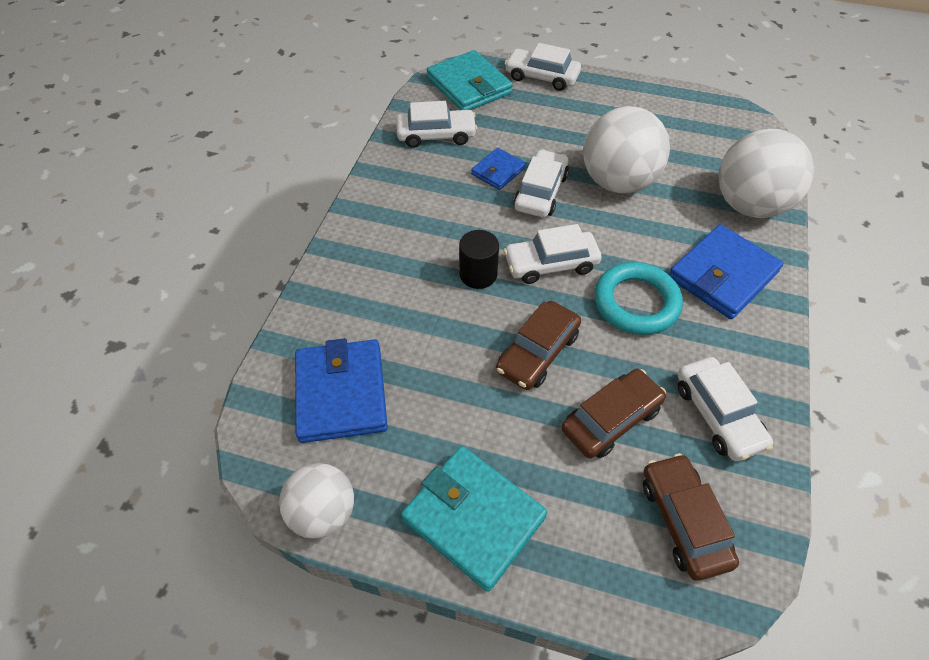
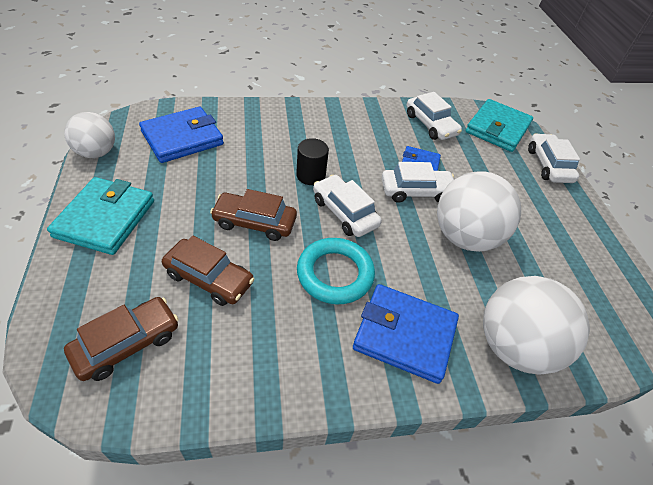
camera: 60 degrees right, 5 degrees down
(718, 415) = (240, 354): white car -> none

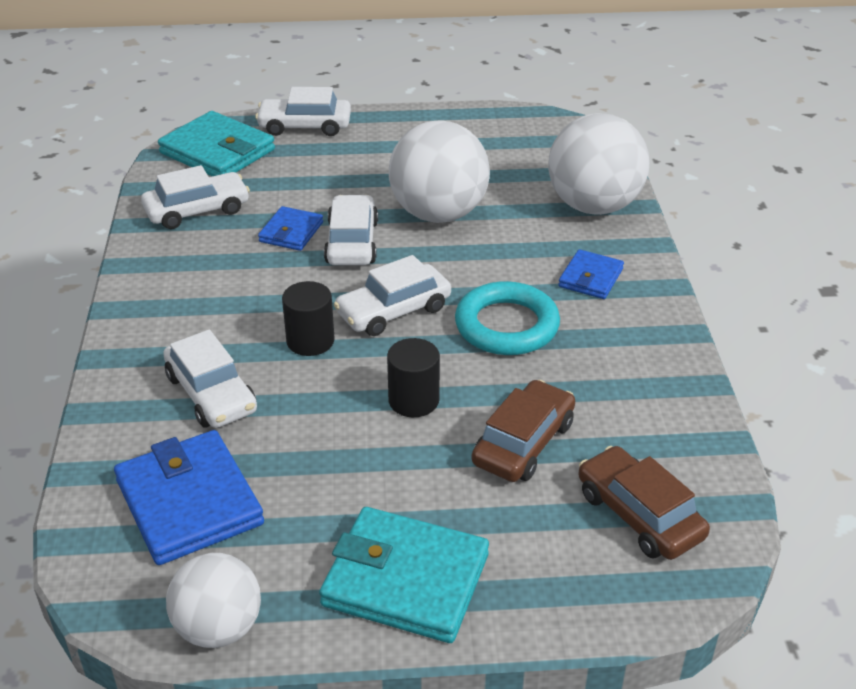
camera: 80 degrees left, 10 degrees down
(255, 222) = (413, 400): brown car -> black cylinder
(264, 140) = (211, 393): none -> white car
(404, 335) = (590, 278): blue wallet -> blue wallet, size x0.55

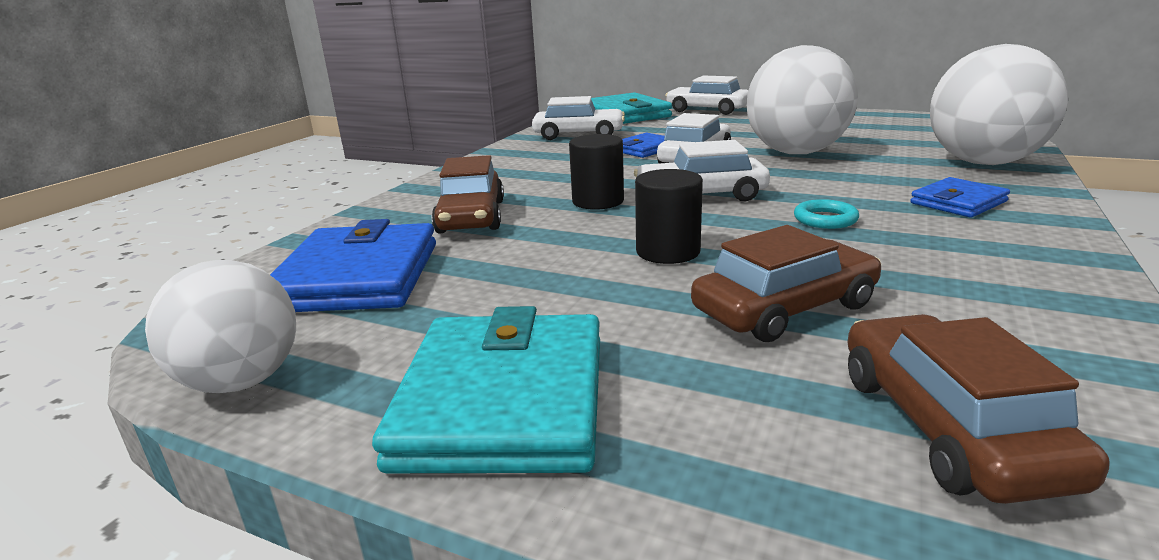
camera: 30 degrees right, 15 degrees down
(211, 393) = (471, 217): white car -> brown car
(405, 579) = (504, 400): turquoise wallet -> turquoise wallet turned 45 degrees clockwise
(506, 325) = (825, 219): turquoise ring -> turquoise ring, size x0.48

